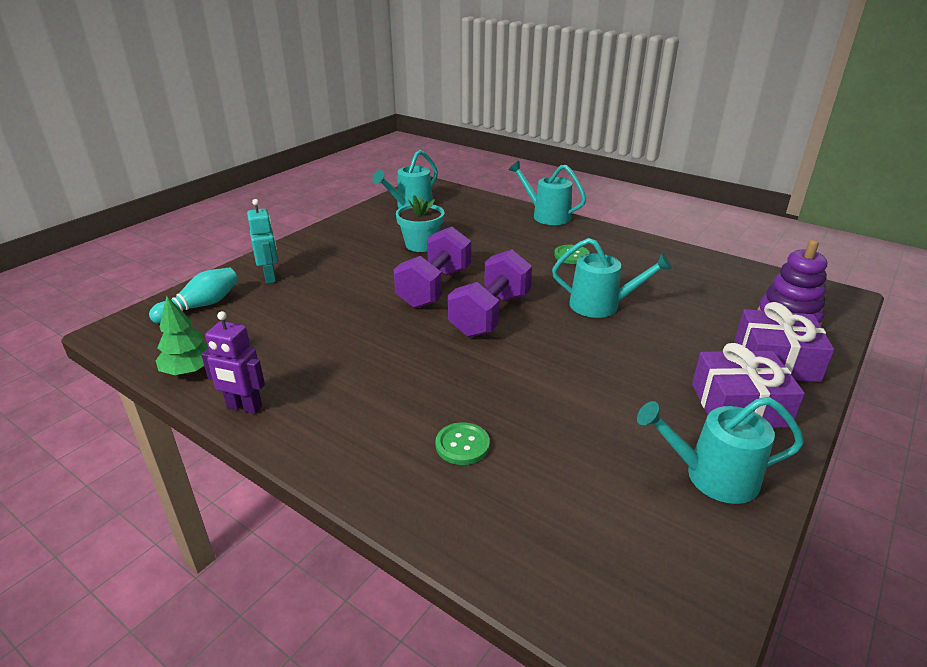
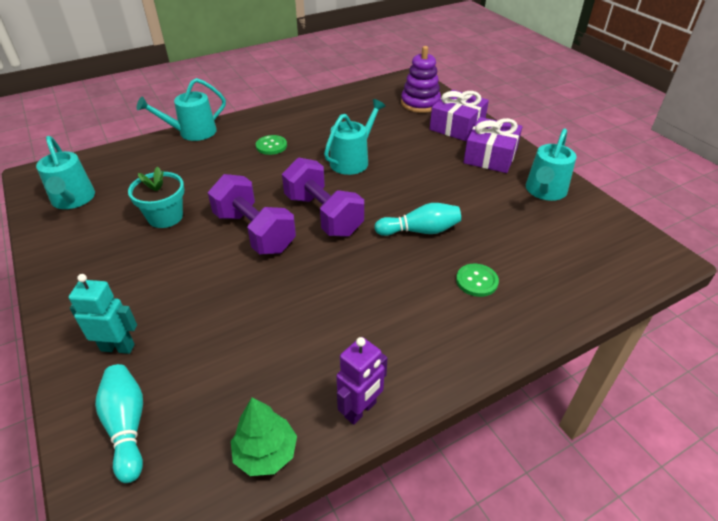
camera: 65 degrees left, 10 degrees up
(518, 382) = (420, 231): none -> turquoise bowling pin

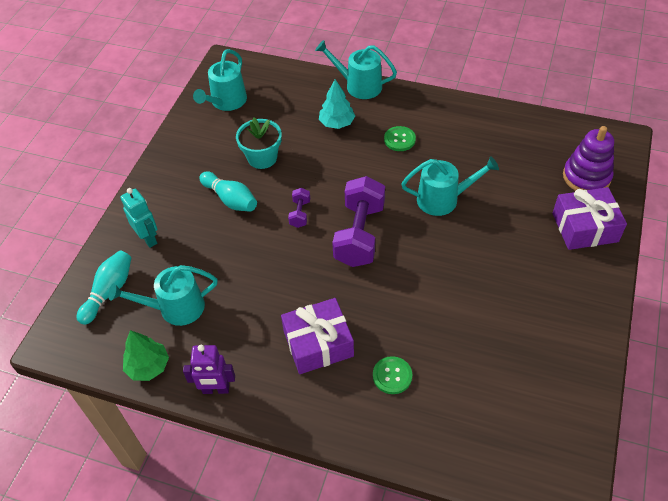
camera: 50 degrees right, 10 degrees up
(205, 162) = (337, 123): none -> turquoise tree
(254, 232) = (300, 213): purple dumbbell -> purple dumbbell, size x0.46
(420, 231) = (408, 303): turquoise bowling pin -> turquoise bowling pin (230, 199)
(490, 156) = (568, 281): purple gift -> purple gift (318, 343)
(544, 191) = (563, 352): turquoise watering can -> turquoise watering can (175, 308)

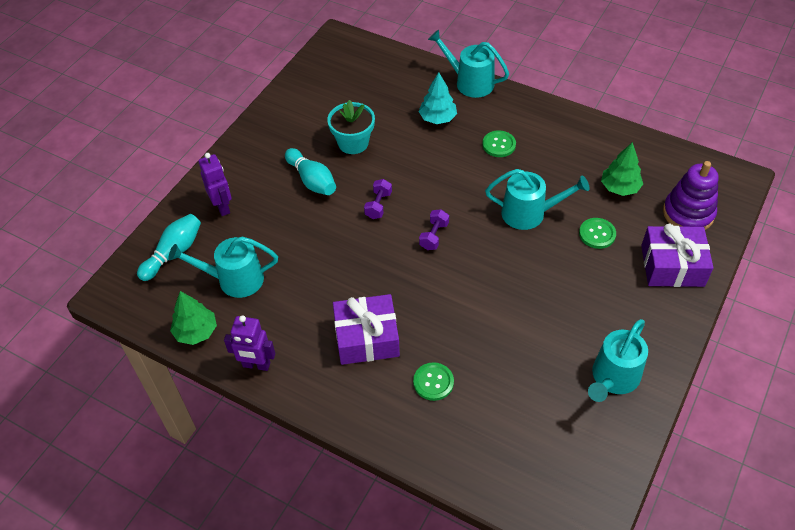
camera: 10 degrees right, 0 degrees up
(148, 238) = (222, 207): turquoise robot -> purple robot
(226, 102) = (329, 80): turquoise watering can -> turquoise watering can (613, 378)
(359, 234) = (434, 236): purple dumbbell -> purple dumbbell, size x0.46
(509, 209) = (597, 234): none -> green button
(519, 163) = (619, 187): none -> green tree

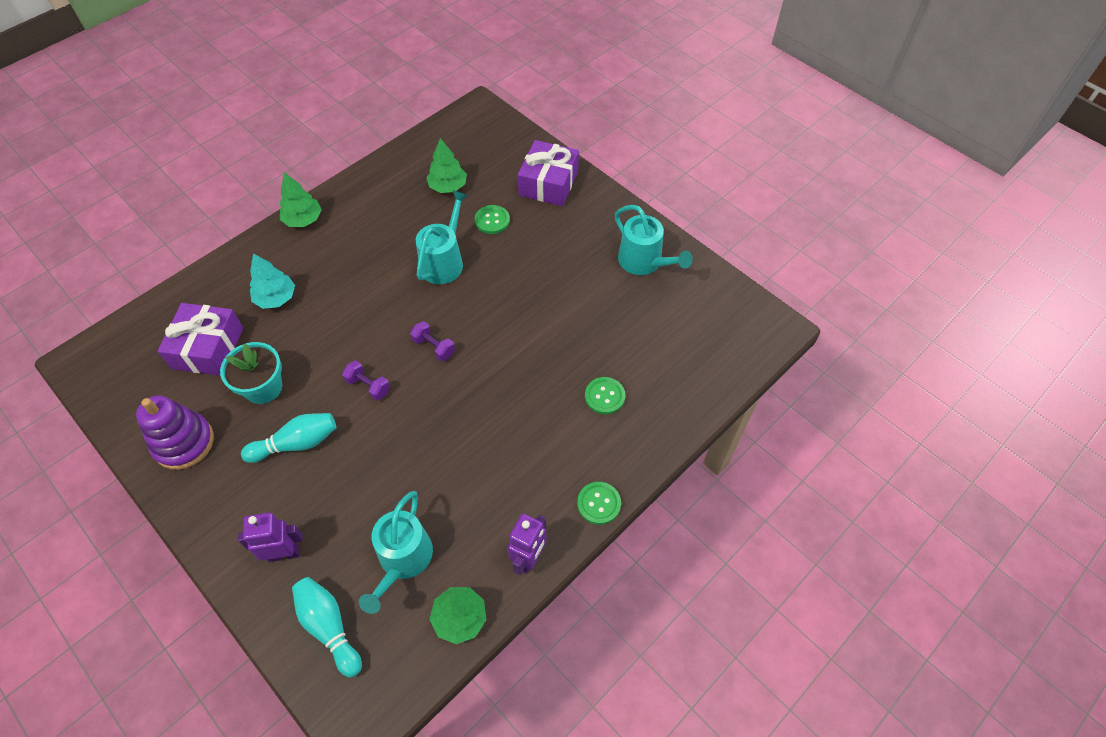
camera: 75 degrees left, 5 degrees up
(367, 338) = (534, 441): purple gift -> purple gift (208, 348)
(470, 82) = (242, 255): turquoise watering can -> none
(499, 145) = (344, 257): green button -> green button (599, 503)
(524, 104) = (303, 220): none -> green tree
(688, 213) = (499, 153): purple stacking toy -> purple stacking toy (184, 443)

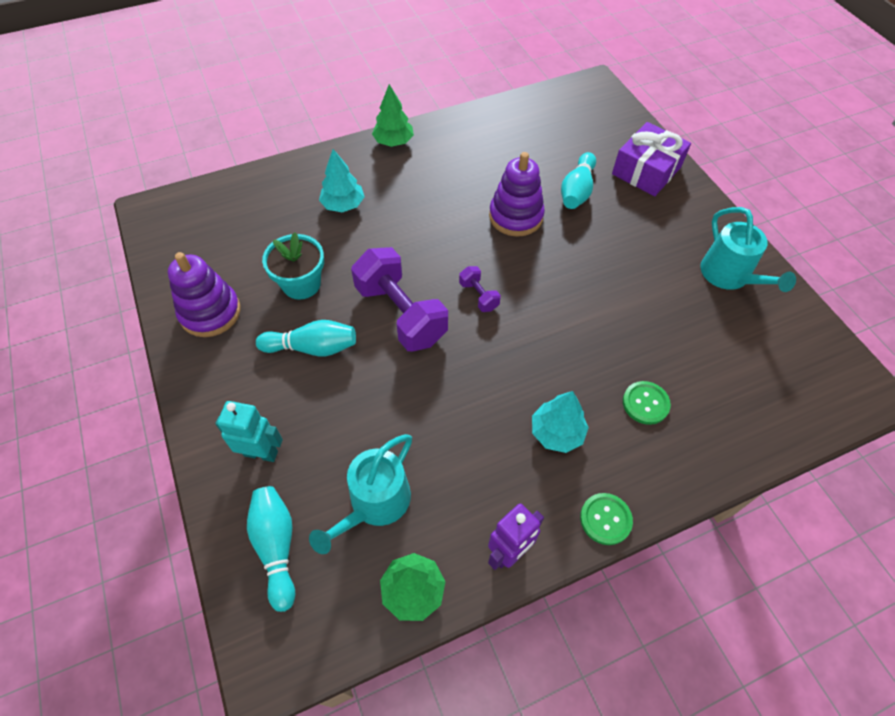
camera: 20 degrees right, 0 degrees up
(208, 348) = (265, 232): purple gift -> none
(284, 553) = (261, 453): purple robot -> turquoise robot
(368, 386) = (401, 314): purple dumbbell -> purple dumbbell, size x2.20
(444, 261) = (516, 216): turquoise watering can -> purple stacking toy
(448, 186) = (542, 147): green tree -> none
(492, 220) = (577, 191): green button -> turquoise bowling pin
(538, 446) = (557, 432): none -> turquoise tree

